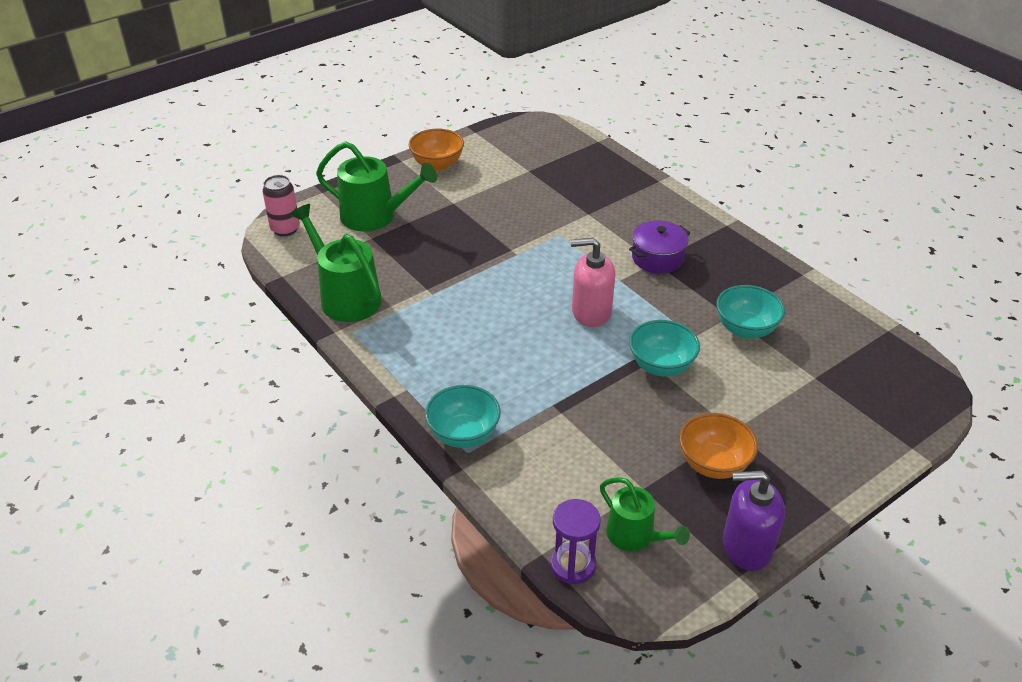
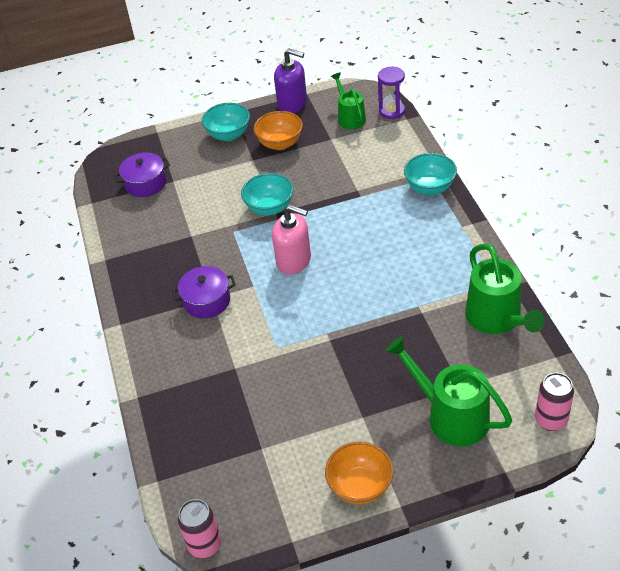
camera: 155 degrees left, 5 degrees up
(537, 120) = (205, 545): none -> pink can
(745, 329) = (189, 223): turquoise bowl -> turquoise bowl (228, 135)
(847, 367) = (145, 183): none -> purple pot

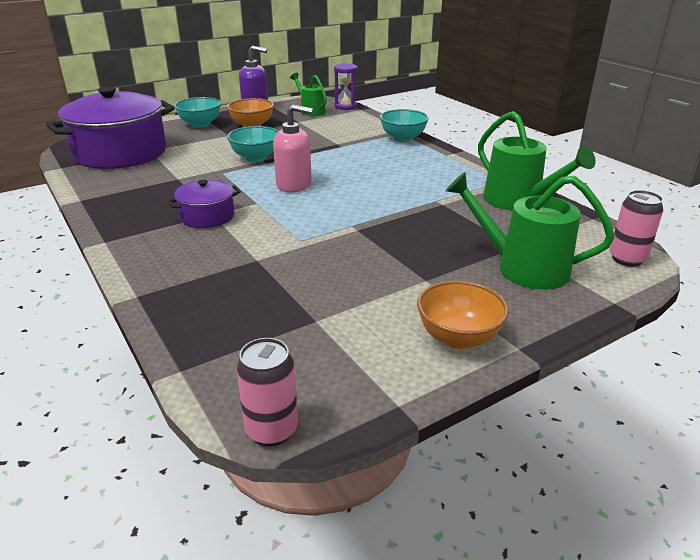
camera: 20 degrees left, 15 degrees down
(145, 183) = (120, 153): purple pot -> purple pot, size x2.08

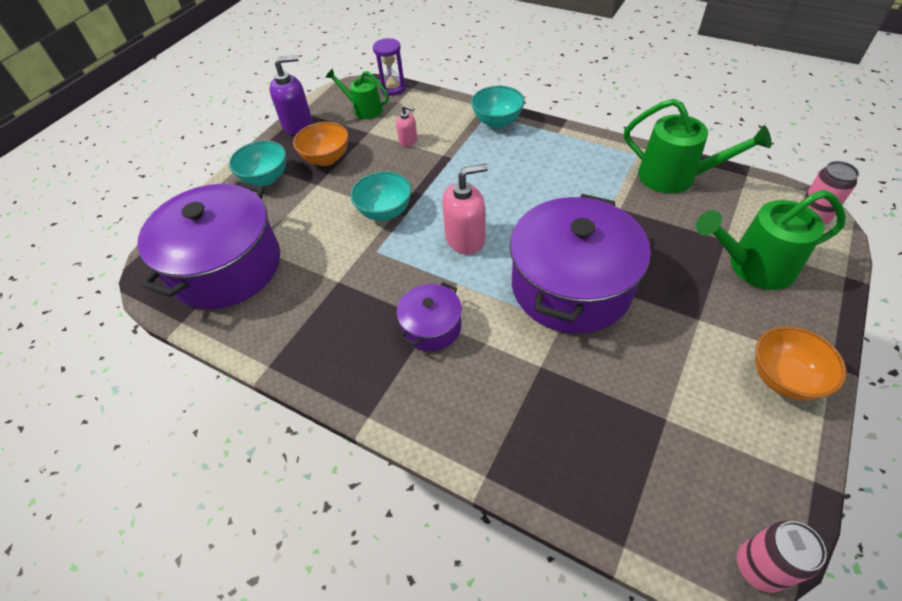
camera: 25 degrees left, 20 degrees up
(321, 131) = (408, 141): none -> pink soap dispenser
(341, 229) = (571, 286): none -> purple pot

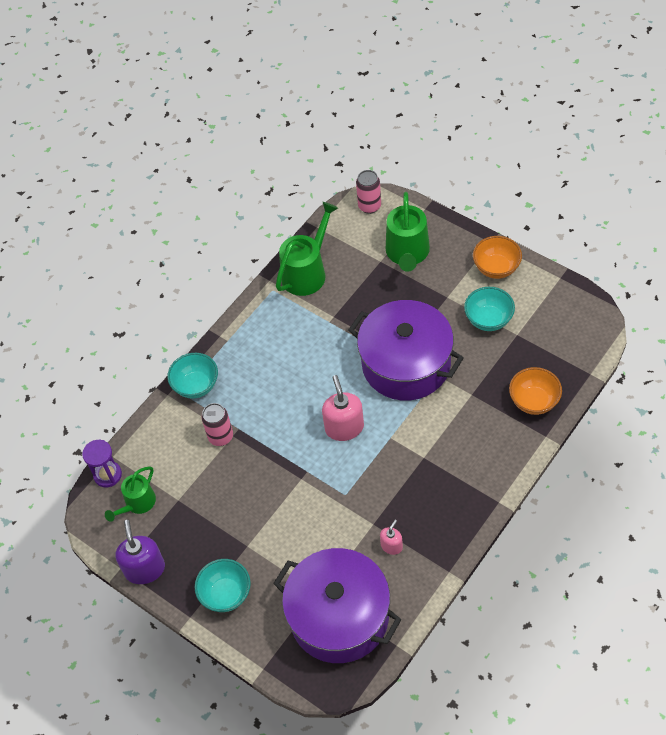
camera: 80 degrees left, 5 degrees up
(326, 159) = (210, 538): orange bowl -> orange bowl (534, 401)
(385, 212) = (299, 487): turquoise bowl -> turquoise bowl (488, 319)
(408, 141) = (203, 464): pink soap dispenser -> pink soap dispenser (391, 546)
(431, 327) = (429, 458): purple pot -> none
(759, 567) = (603, 317): pink can -> pink can (221, 437)

